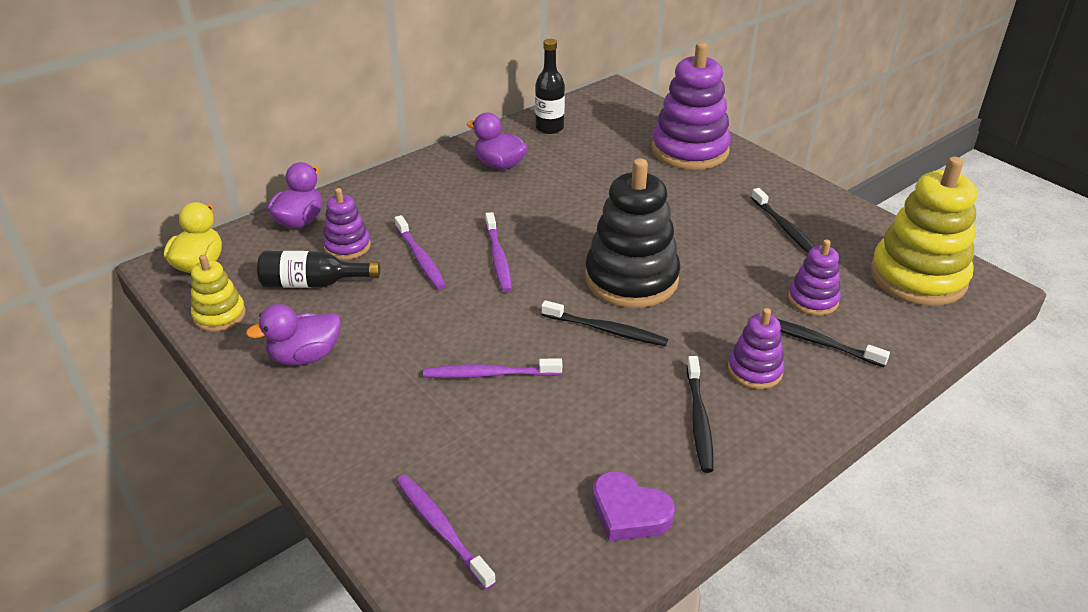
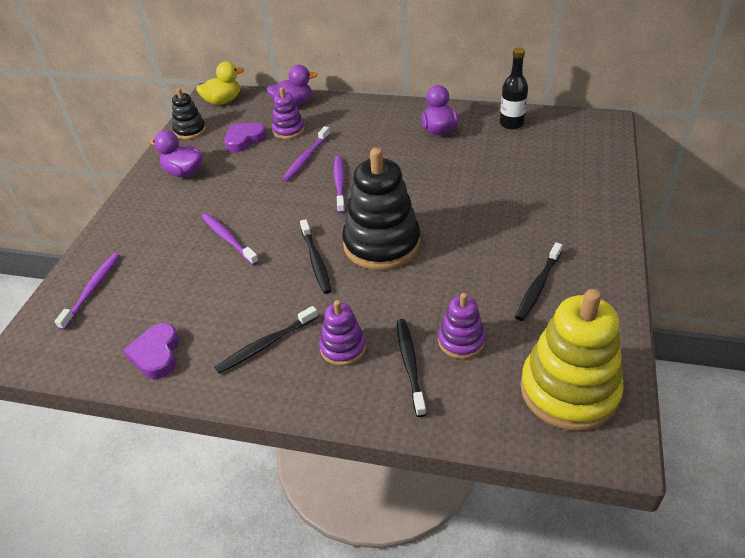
camera: 55 degrees right, 5 degrees up
(219, 315) = (190, 130): yellow stacking toy -> black stacking toy
(313, 283) = (244, 140): black bottle -> purple heart
(498, 258) = (339, 183): purple toothbrush -> purple toothbrush turned 135 degrees clockwise
(690, 150) = (578, 191): purple stacking toy -> none

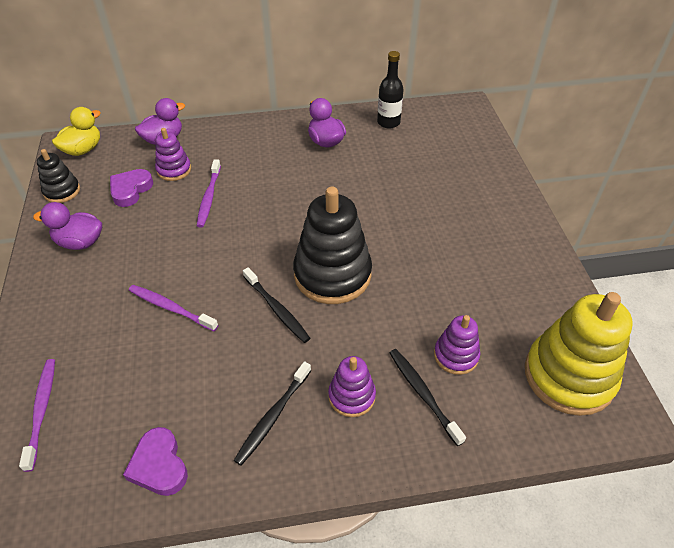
camera: 25 degrees left, 5 degrees up
(339, 183) = (257, 218): purple toothbrush -> none
(537, 286) = (493, 281): black toothbrush -> none

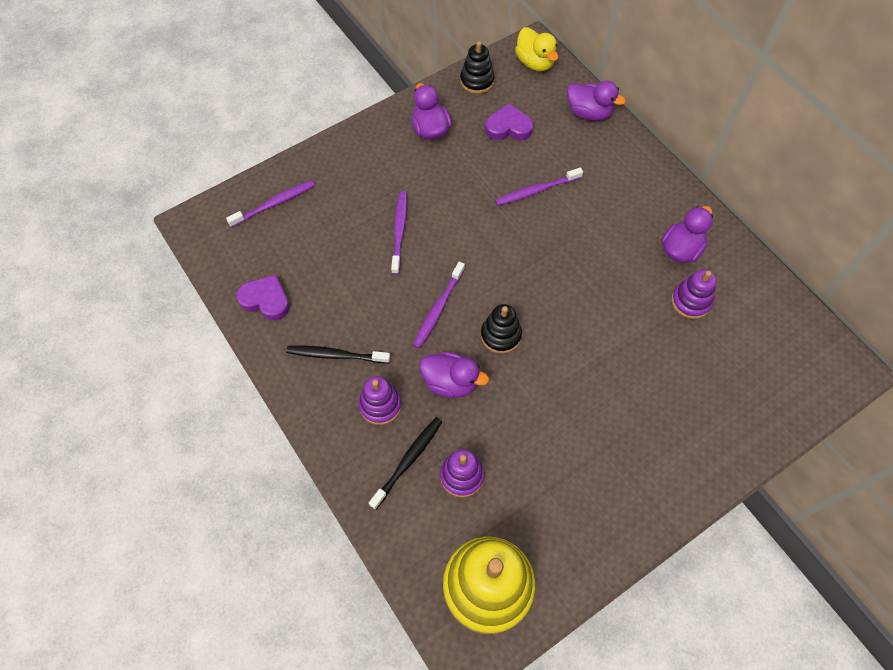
camera: 65 degrees right, 15 degrees up
(83, 150) = (535, 62): yellow duck -> yellow duck turned 45 degrees clockwise
(159, 465) = (266, 300): purple heart -> purple heart turned 75 degrees clockwise
(174, 170) = (554, 144): purple stacking toy -> purple stacking toy (690, 301)
(277, 309) = (438, 309): black toothbrush -> purple toothbrush
(332, 274) = (500, 335): black stacking toy -> black stacking toy, size x0.52
(358, 328) = (450, 382): none -> purple duck
(388, 122) = (756, 296): black bottle -> none

